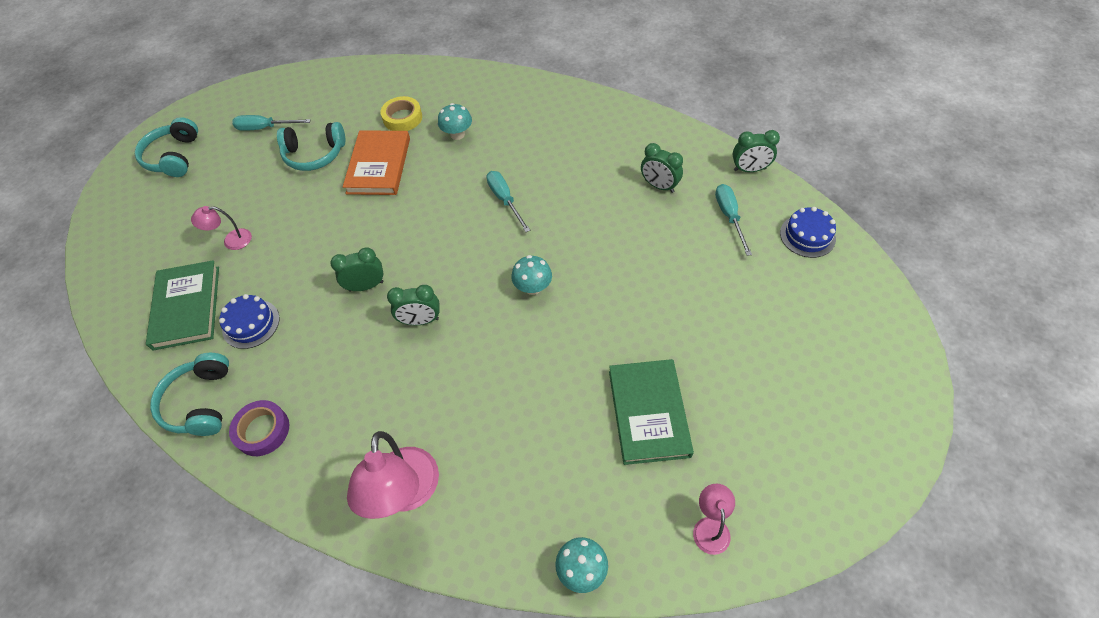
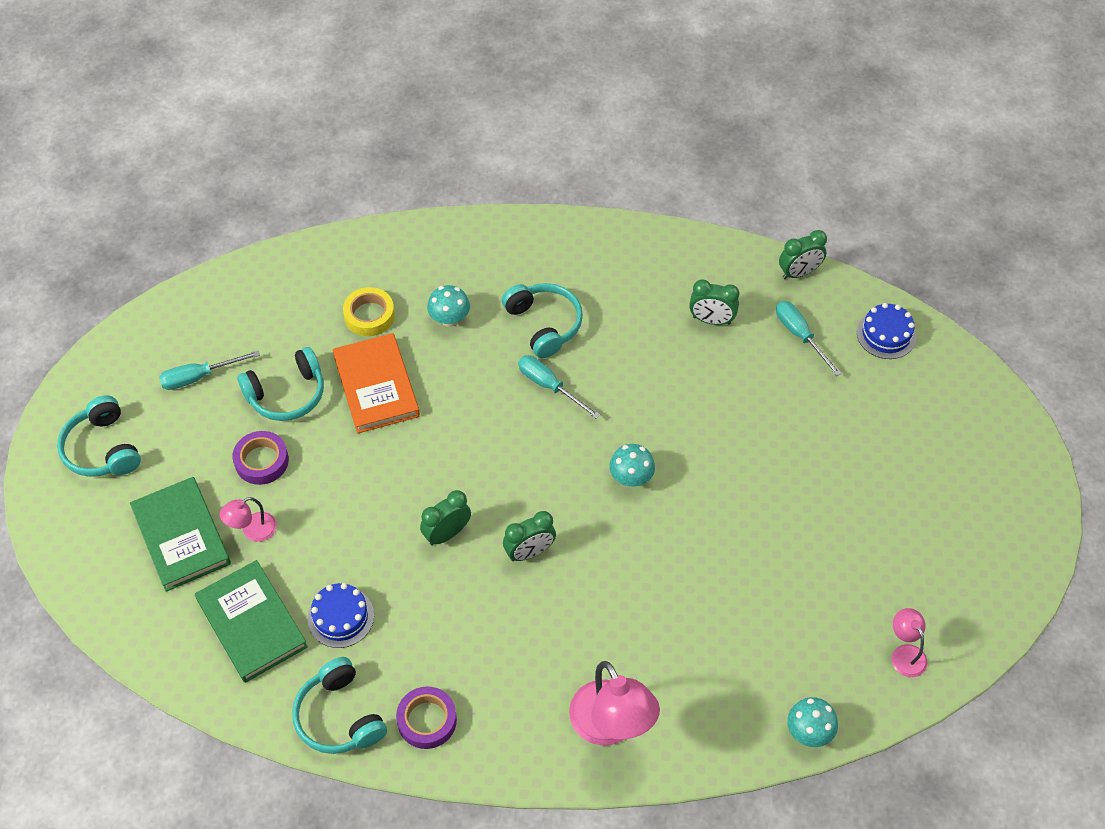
camera: 25 degrees left, 0 degrees up
(269, 194) = (261, 461): none -> purple tape
(525, 155) = (544, 324): none -> turquoise headphones
(648, 413) = (806, 569): green book -> green book (181, 536)

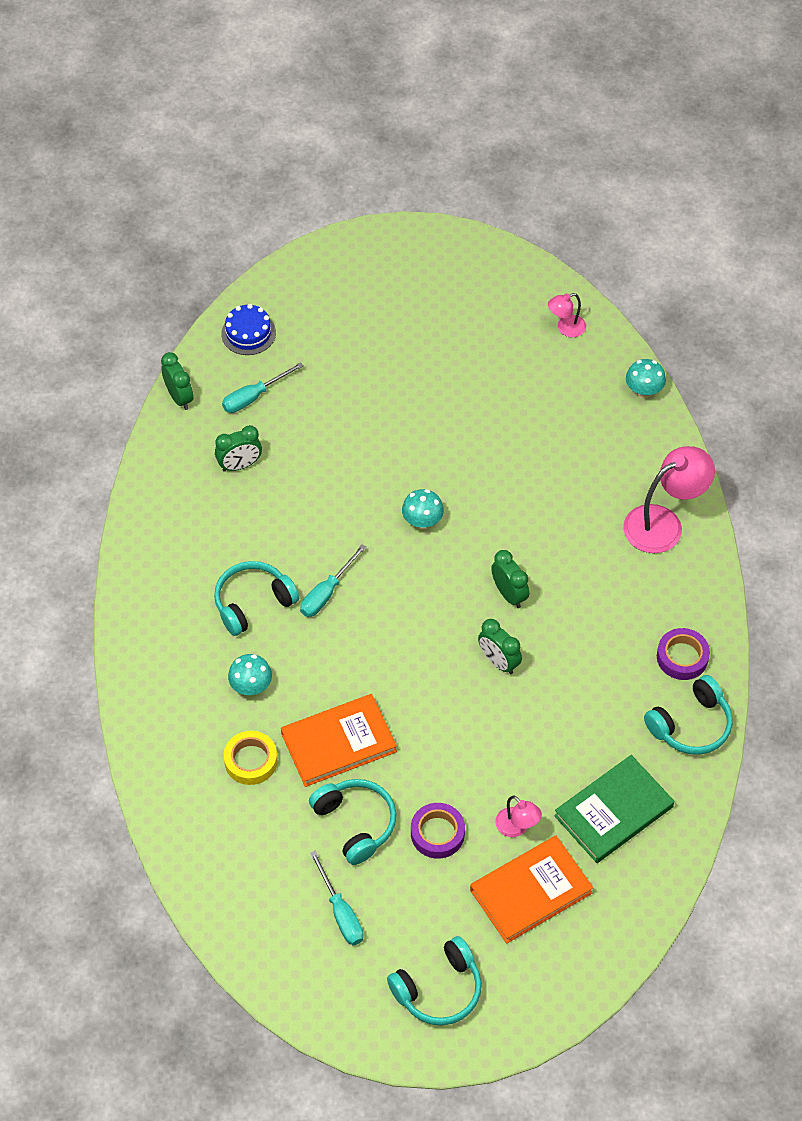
camera: 95 degrees left, 0 degrees up
(181, 536) = (531, 891): green book -> orange book
(341, 617) = (596, 738): blue cake -> none
(711, 320) = (240, 465): green clock -> green clock turned 60 degrees clockwise

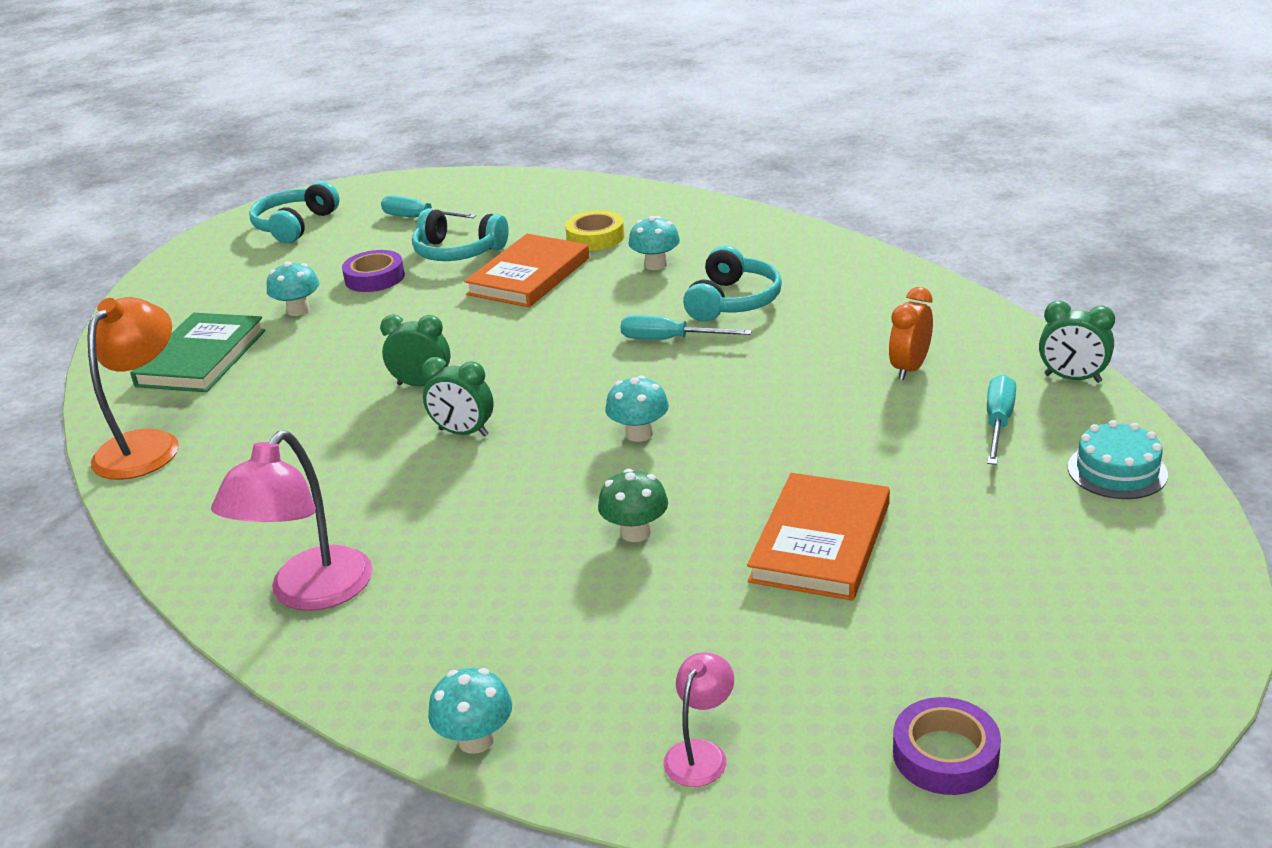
camera: 145 degrees right, 25 degrees down
(240, 465) = (909, 368): green clock -> orange clock
(248, 333) = (1117, 471): blue cake -> turquoise cake
(327, 593) = (670, 340): turquoise screwdriver -> turquoise screwdriver turned 75 degrees counterclockwise
(488, 453) = (635, 532): none -> green mushroom
(517, 828) = (298, 310): pink lamp -> turquoise mushroom
(531, 891) = (252, 290): orange book -> orange book (820, 542)
(682, 657) = (193, 488): purple tape -> purple tape (945, 755)
(691, 725) = (147, 445): turquoise headphones -> orange lamp

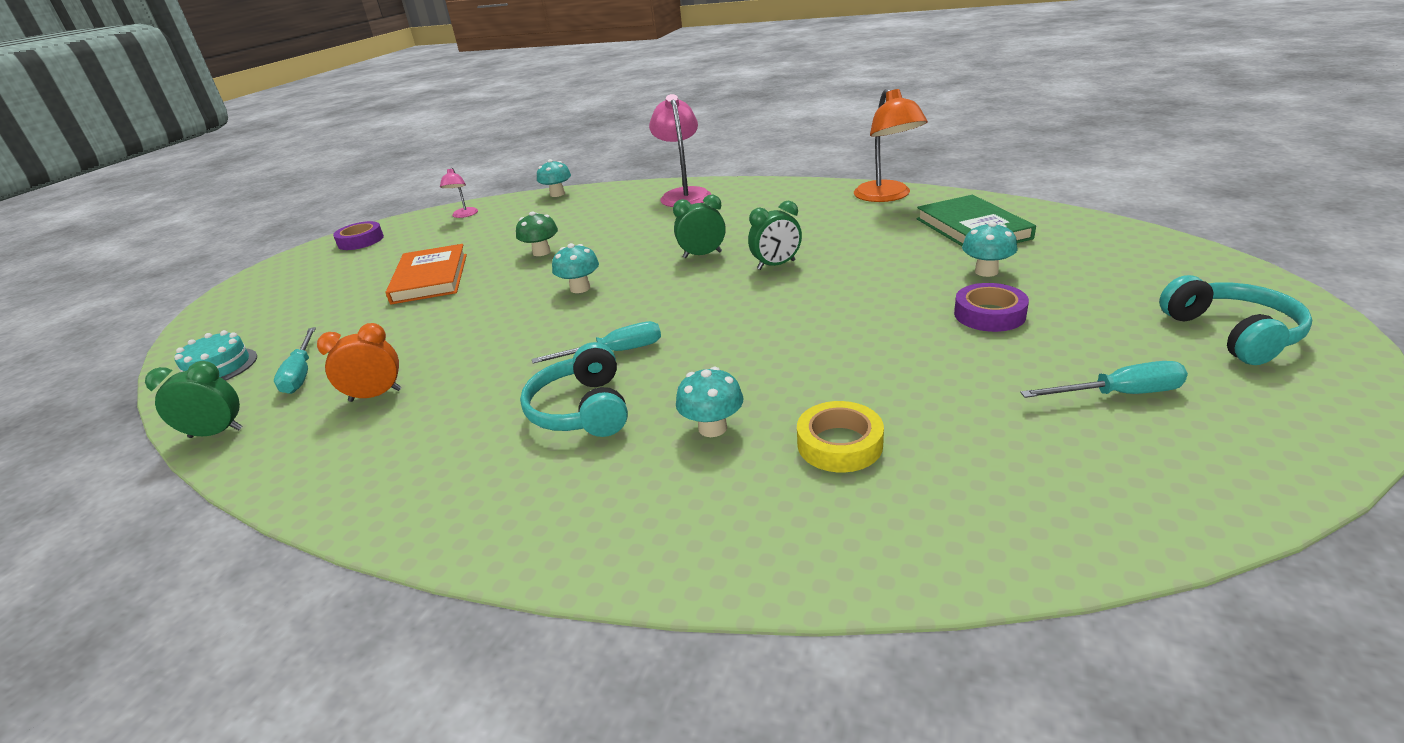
camera: 150 degrees right, 0 degrees up
(458, 252) = (967, 367): turquoise headphones -> none
(529, 276) = (837, 367): orange book -> none
(909, 368) = (375, 395): orange clock -> orange clock turned 105 degrees counterclockwise

